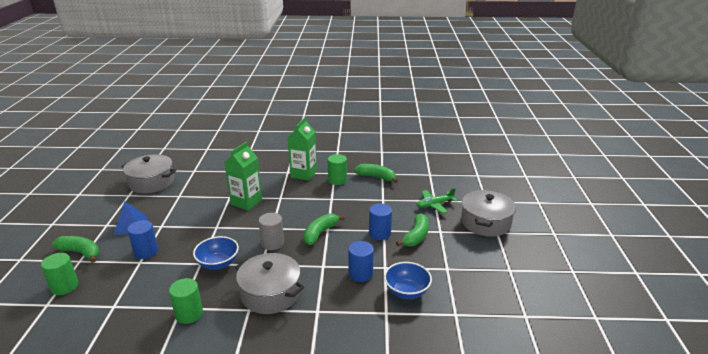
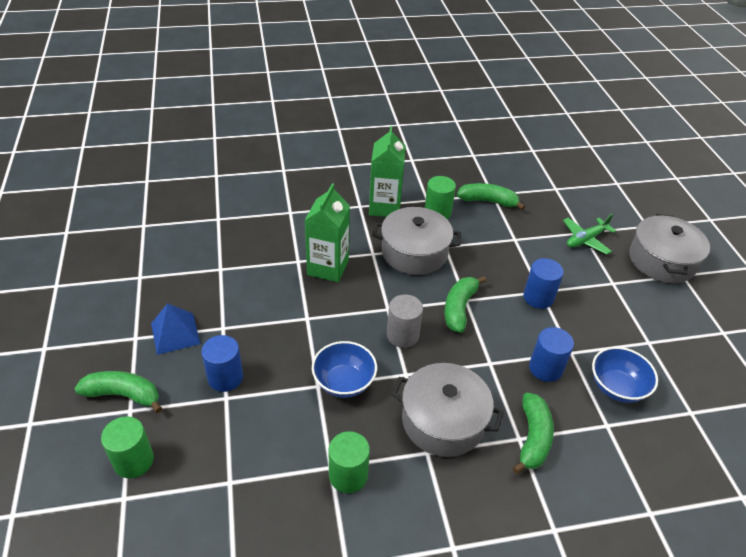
camera: 15 degrees left, 15 degrees up
(151, 182) = (163, 248): grey pot -> grey pot (414, 252)
(416, 236) = (587, 295): green banana -> green banana (533, 438)

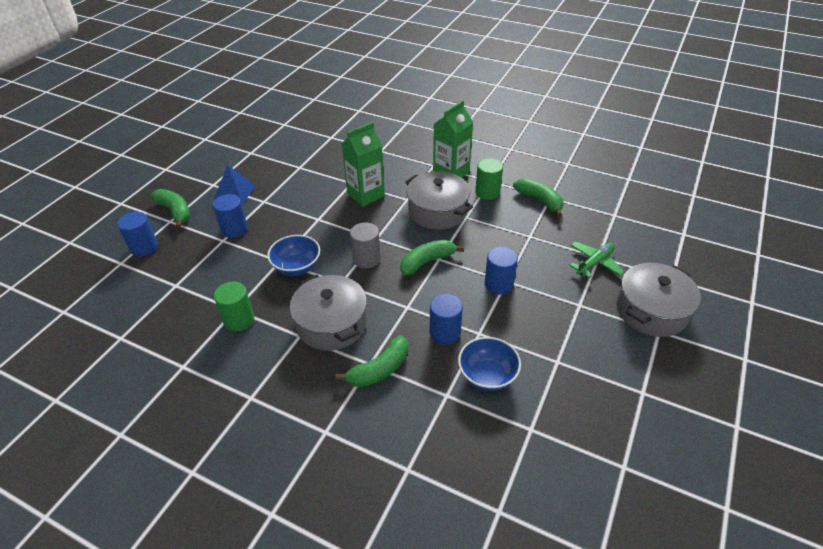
camera: 40 degrees right, 0 degrees up
(133, 461) = (144, 247): green cylinder -> blue cylinder
(586, 239) = (594, 263): green plane -> green plane turned 135 degrees clockwise

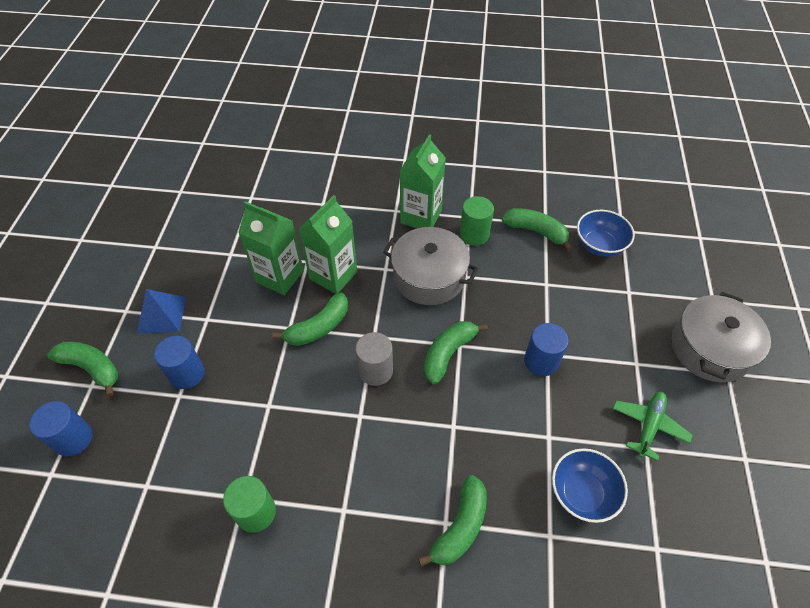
camera: 20 degrees left, 10 degrees up
(297, 267) = (295, 408): blue bowl -> blue bowl (599, 245)
(327, 187) = (279, 276): none -> green carton
(331, 323) = (375, 479): grey pot -> none
(339, 223) = (318, 327): none -> green banana
(445, 332) = (511, 448): blue cylinder -> none
(594, 263) = (628, 302): green plane -> green plane (648, 426)

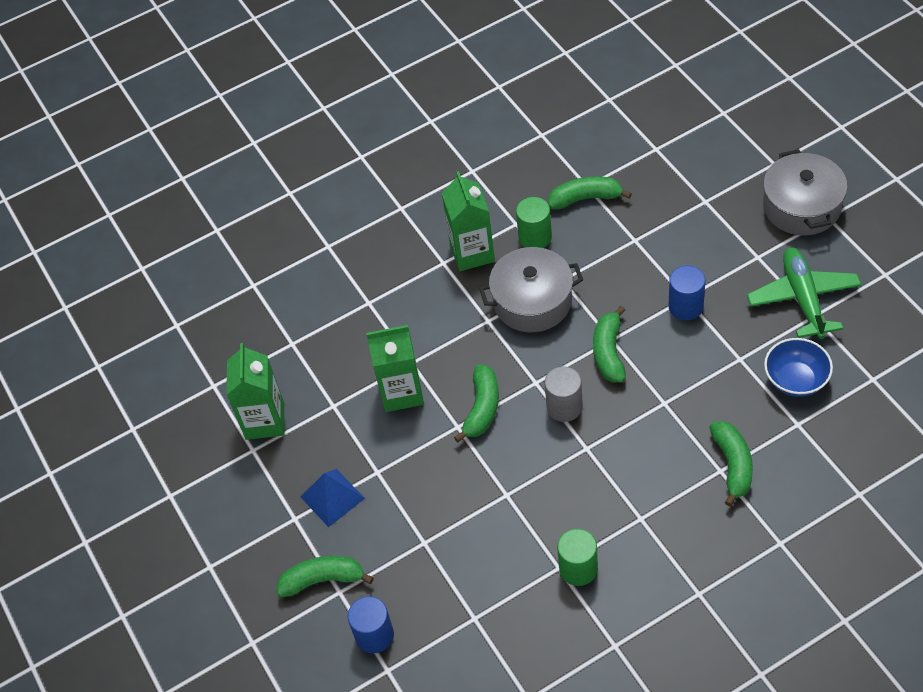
camera: 30 degrees left, 0 degrees up
(187, 374) = (411, 523): blue cylinder -> none
(333, 275) = (448, 358): green carton -> green carton (265, 421)
(599, 245) = (648, 175): blue bowl -> none
(648, 426) = (803, 298): green plane -> green plane, size x1.53

